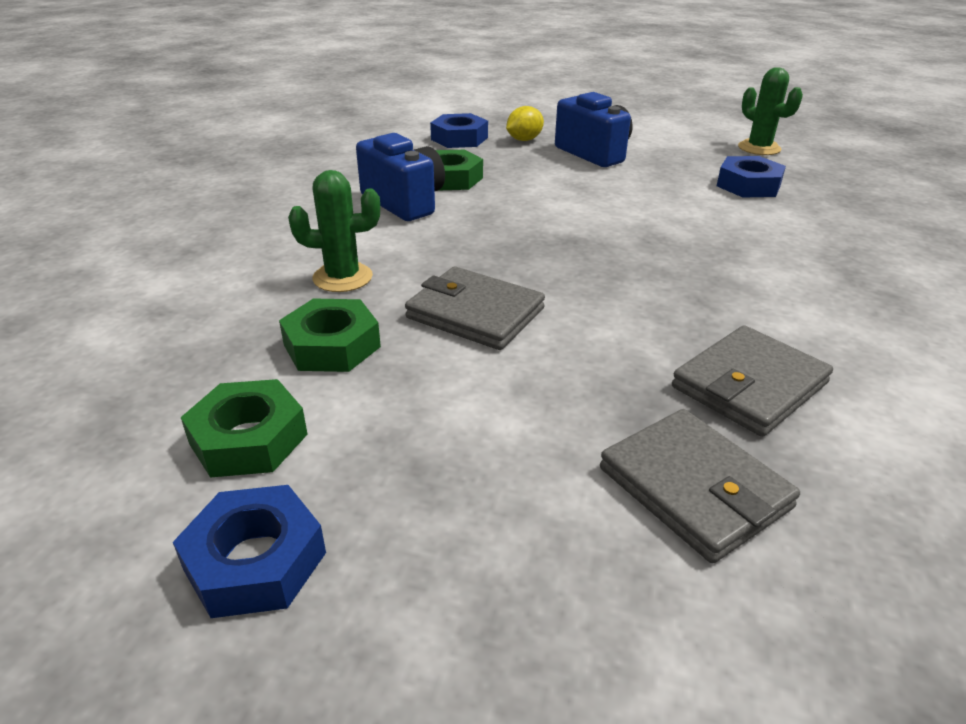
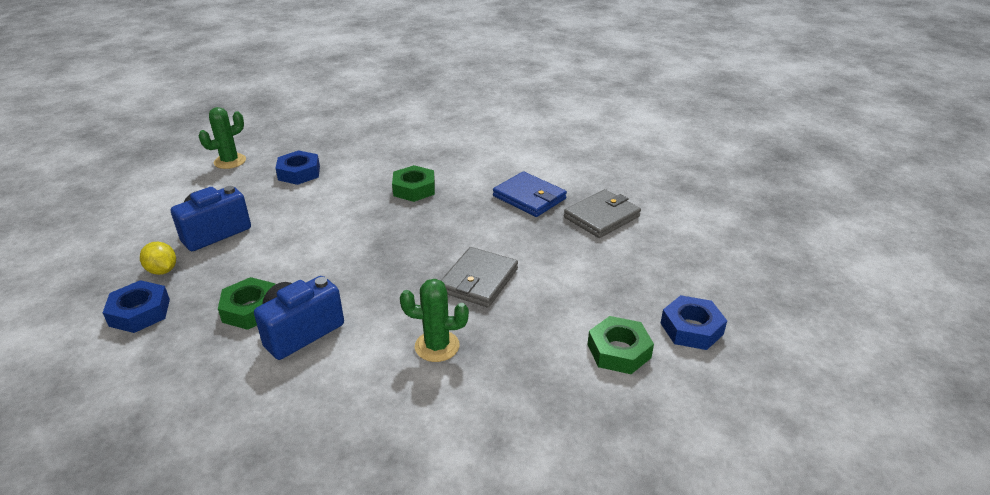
camera: 95 degrees left, 0 degrees up
(332, 346) = (525, 335): green nut -> green nut (414, 189)
(342, 277) = (437, 346): green cactus -> green cactus turned 75 degrees counterclockwise
(749, 385) = (529, 197): grey wallet -> blue wallet

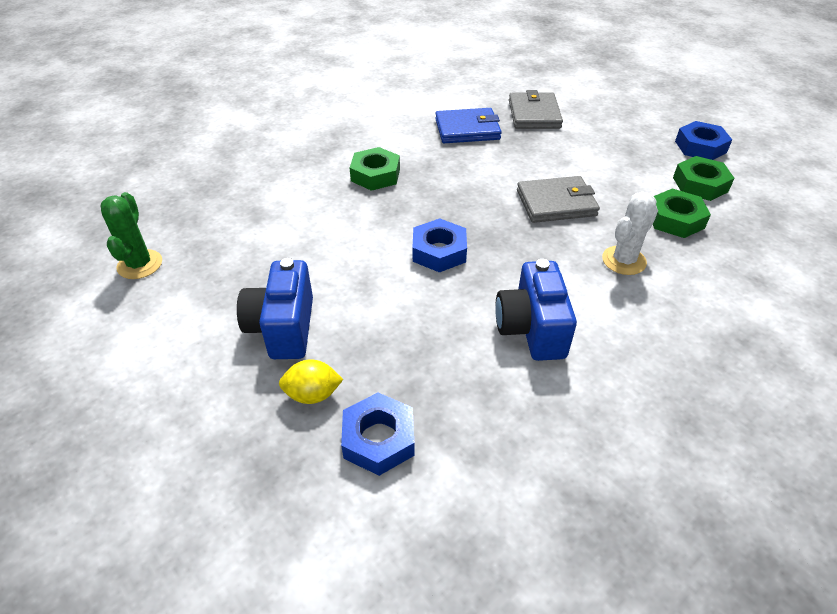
camera: 50 degrees left, 10 degrees up
(251, 309) = (462, 349): green nut -> green nut (675, 219)
(299, 173) = (243, 227): blue nut -> blue nut (439, 251)
(437, 346) = (624, 260): green cactus -> white cactus
(478, 280) = (556, 203): grey wallet -> grey wallet turned 75 degrees counterclockwise

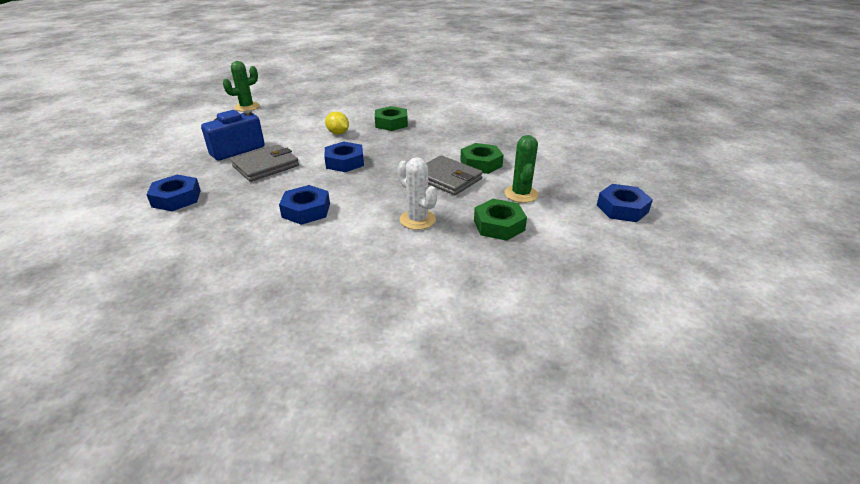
camera: 50 degrees right, 10 degrees down
(313, 394) = (194, 172): yellow lemon -> yellow lemon (338, 133)
(467, 129) = (482, 128): blue wallet -> none
(531, 329) = (306, 210): blue camera -> blue nut
(534, 114) = (540, 140): grey wallet -> grey wallet (266, 166)
(624, 260) = (417, 220): white cactus -> white cactus turned 45 degrees clockwise
(629, 179) = (521, 194): none -> green cactus
(700, 184) = (565, 223): green nut -> green nut (481, 163)

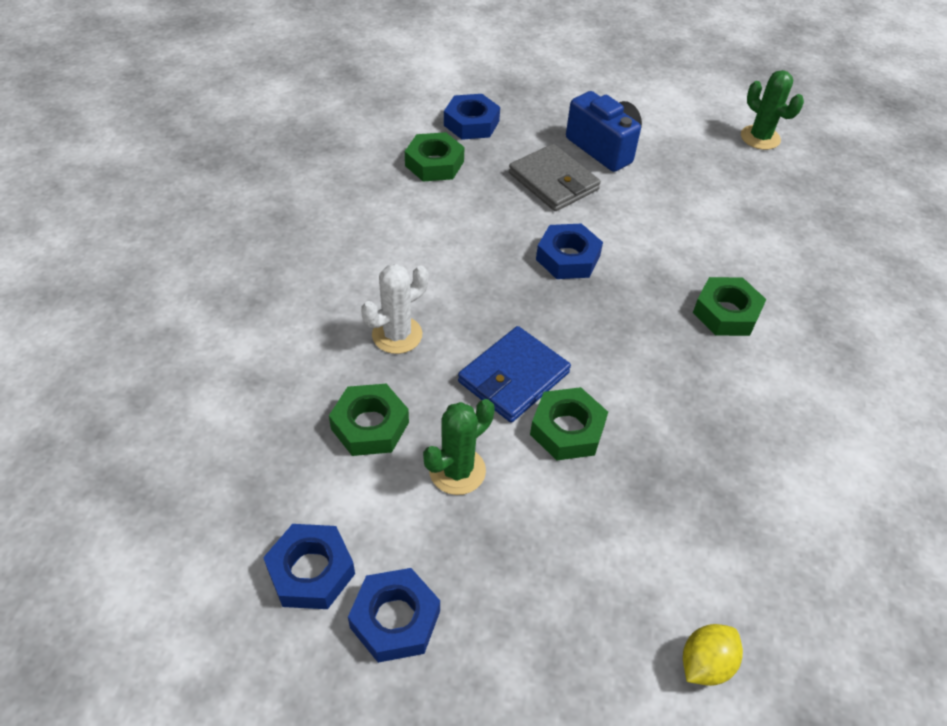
camera: 90 degrees right, 15 degrees up
(224, 213) = (434, 163): none -> green nut
(306, 210) = (433, 228): blue nut -> blue nut (311, 571)
(338, 133) = (672, 246): yellow lemon -> yellow lemon (705, 664)
(447, 178) = (513, 377): grey wallet -> blue wallet
(521, 194) = (457, 471): green cactus -> green cactus turned 45 degrees counterclockwise

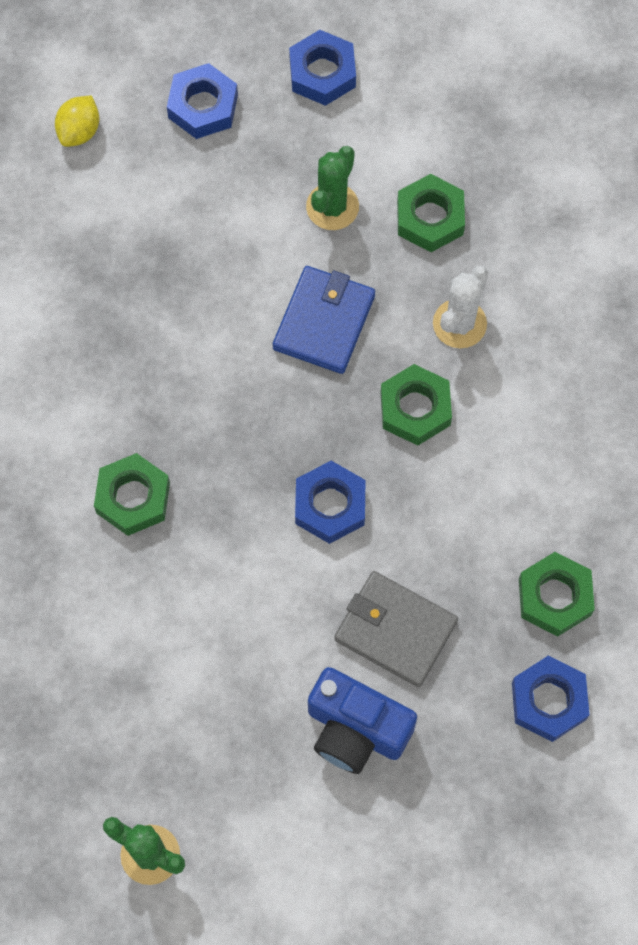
camera: 160 degrees right, 20 degrees up
(311, 571) = (404, 81): blue nut -> blue nut (203, 106)
(567, 429) = (252, 286): green nut -> green nut (415, 409)

